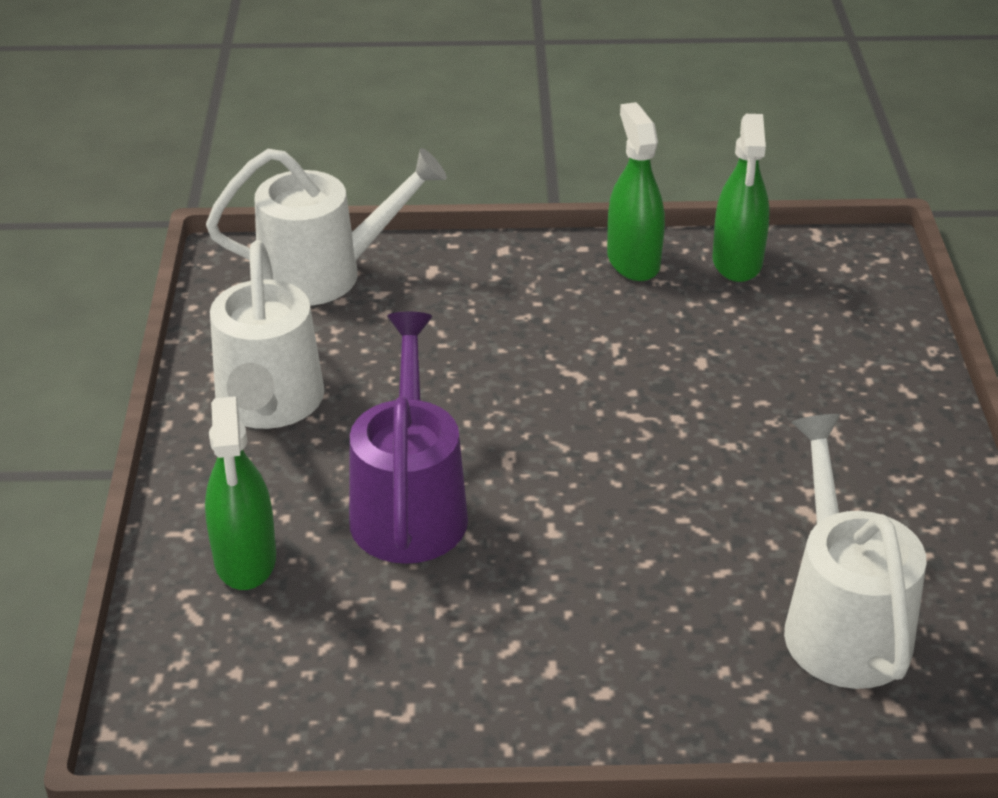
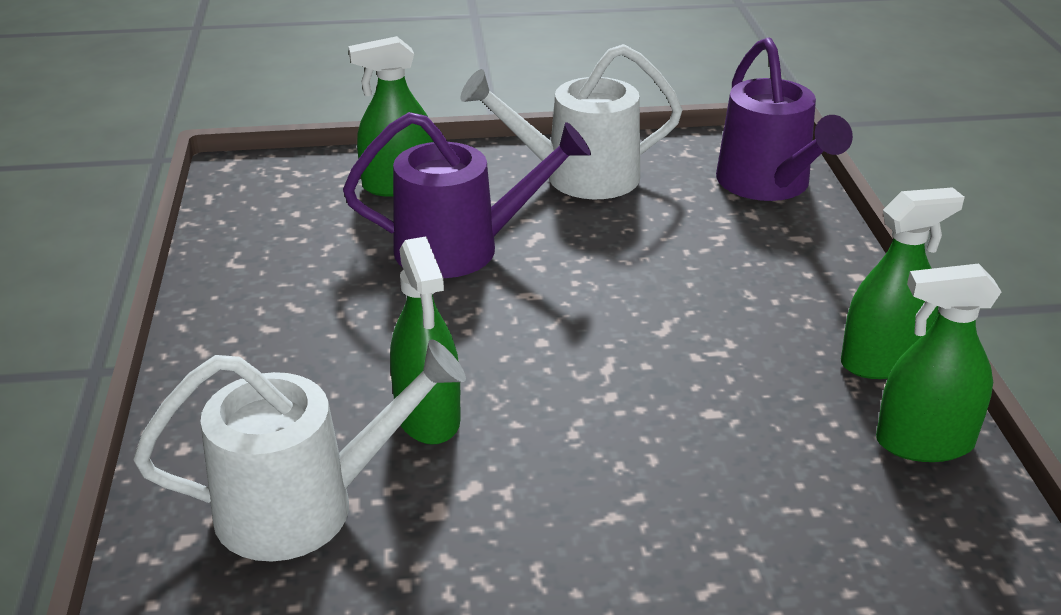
camera: 85 degrees right, 5 degrees down
(325, 273) = (769, 185): white watering can -> purple watering can
(709, 538) = (428, 416): none -> green spray bottle

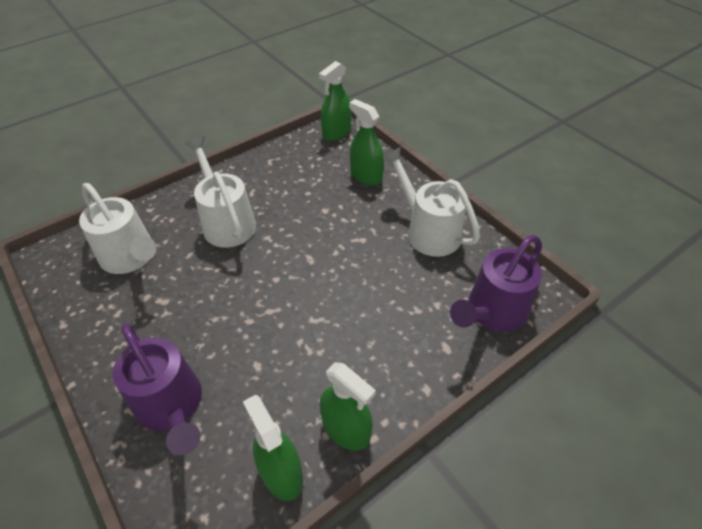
camera: 60 degrees right, 15 degrees up
(340, 357) = (226, 221): none -> white watering can
(428, 416) = (201, 266): green spray bottle -> green spray bottle (336, 132)
(462, 249) = (330, 220): purple watering can -> purple watering can (172, 407)

